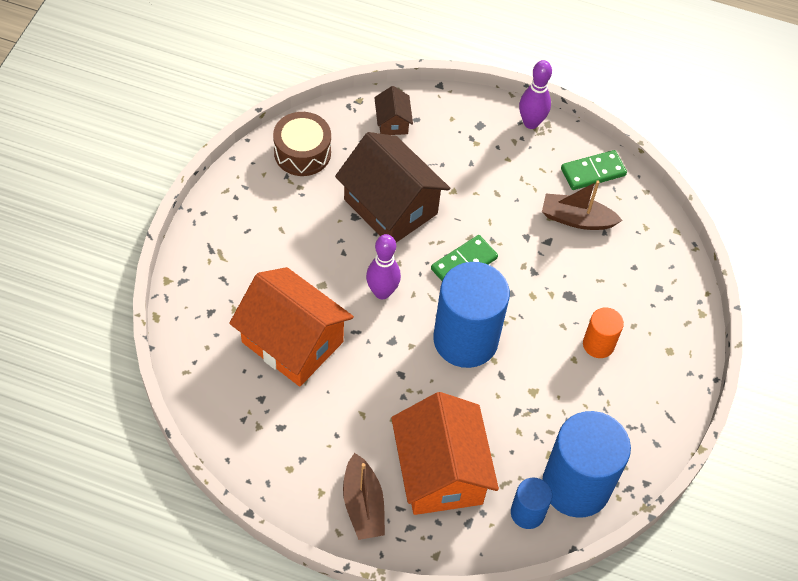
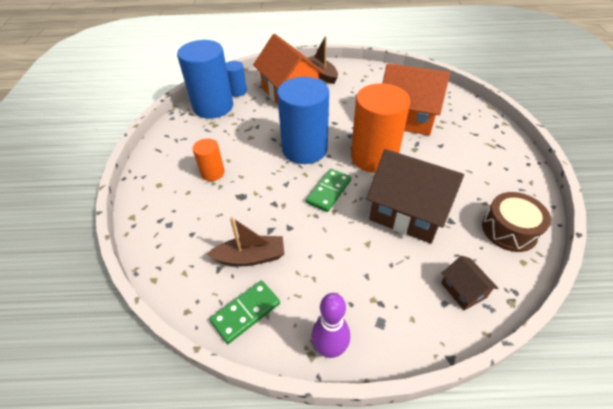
camera: 165 degrees right, 10 degrees down
(382, 292) = (374, 157): purple bowling pin -> orange cylinder

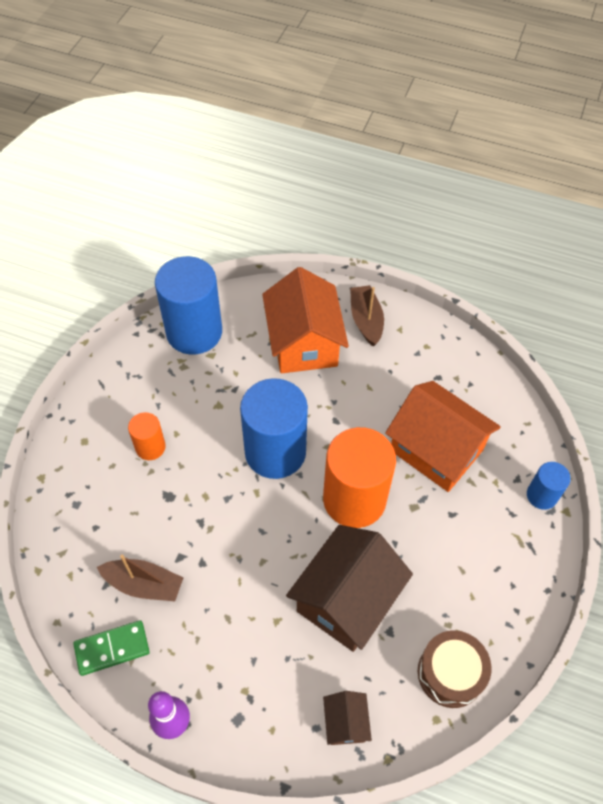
camera: 20 degrees right, 10 degrees up
(237, 91) = (236, 314): blue cylinder -> blue cylinder (541, 495)
(328, 191) = (271, 530): green domino -> none
(408, 212) = (346, 599): brown house -> brown house turned 75 degrees clockwise

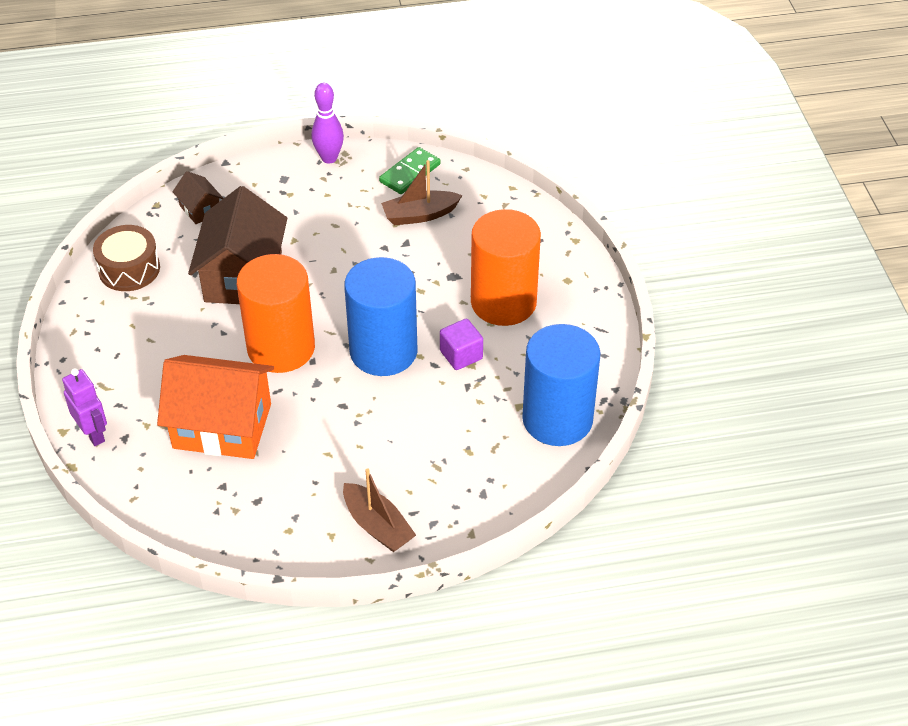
camera: 150 degrees right, 10 degrees down
(150, 447) = (503, 302): orange cylinder -> orange cylinder, size x2.03
(219, 417) = (461, 355): none -> purple cube
(304, 342) = (431, 466): orange house -> none
(541, 495) = (93, 434): blue cylinder -> purple robot

